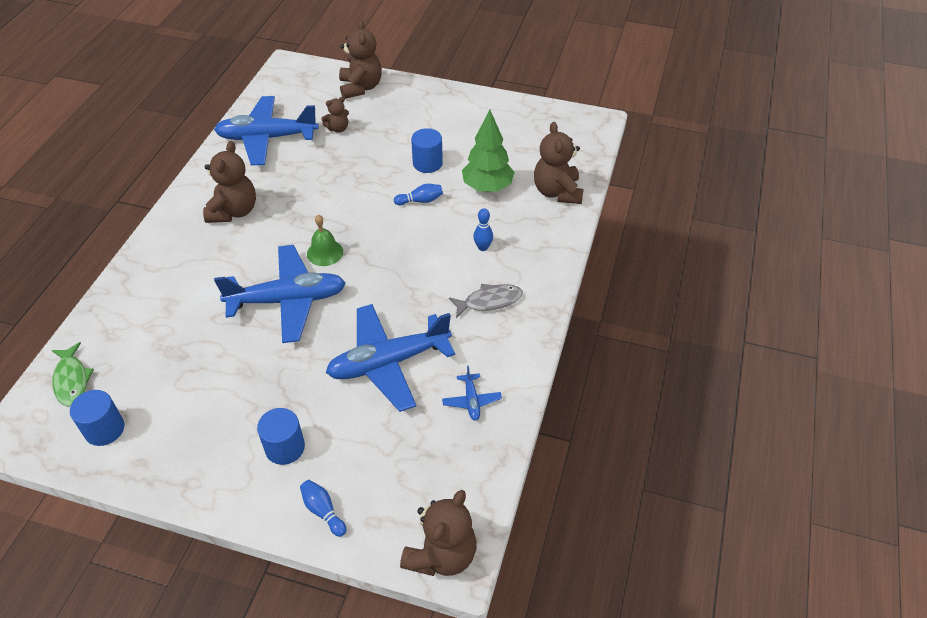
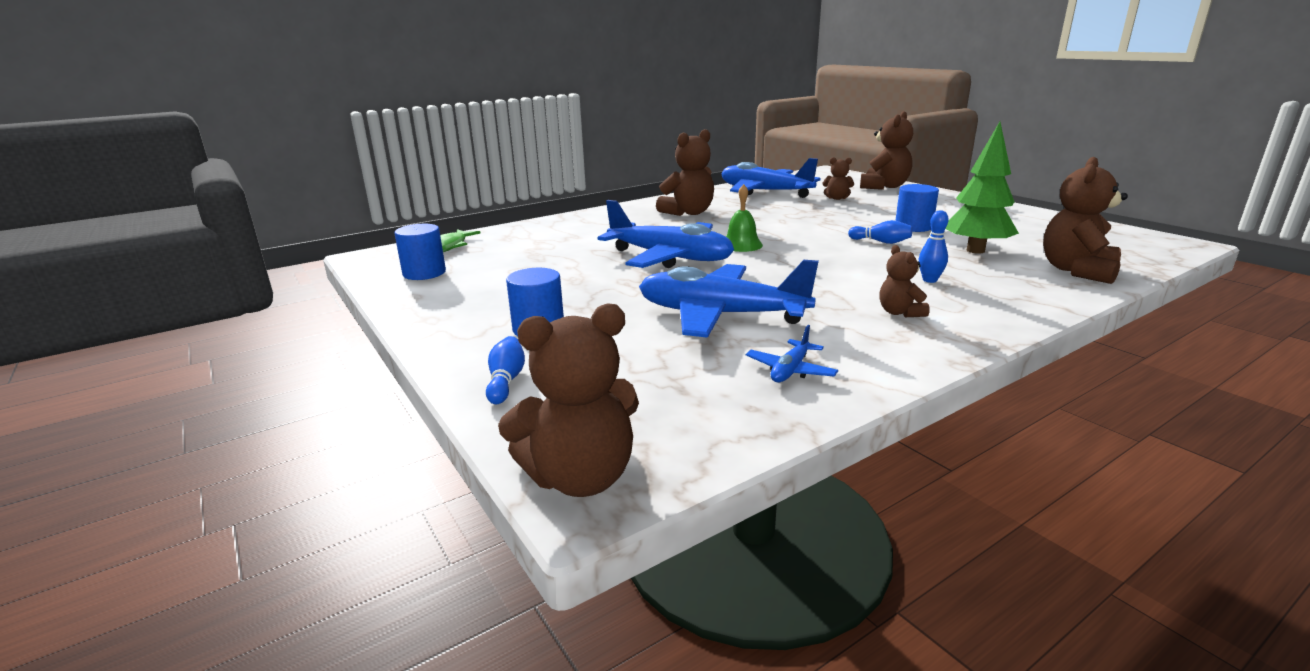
camera: 40 degrees right, 25 degrees down
(489, 301) = (899, 312): grey fish -> brown teddy bear

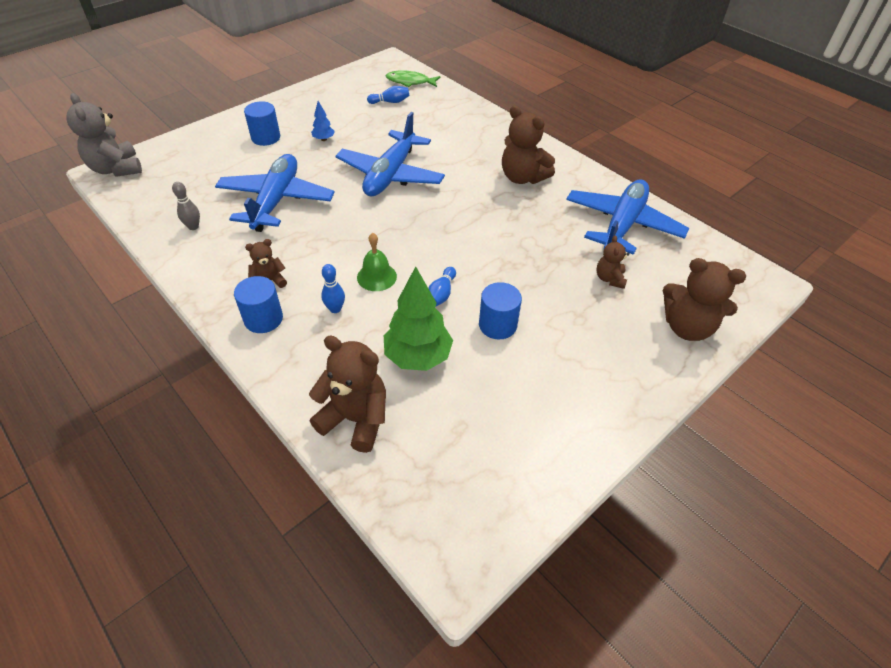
camera: 80 degrees right, 25 degrees up
(424, 273) = (359, 85): blue cylinder -> blue cylinder (263, 319)
(506, 381) = (205, 138): blue bowling pin -> blue bowling pin (390, 102)
(567, 291) = (323, 139): none -> blue tree
(580, 477) = (116, 169): brown teddy bear -> grey teddy bear
(741, 245) = (426, 209): green bell -> green bell (376, 277)
(790, 370) = (193, 227): blue plane -> grey bowling pin

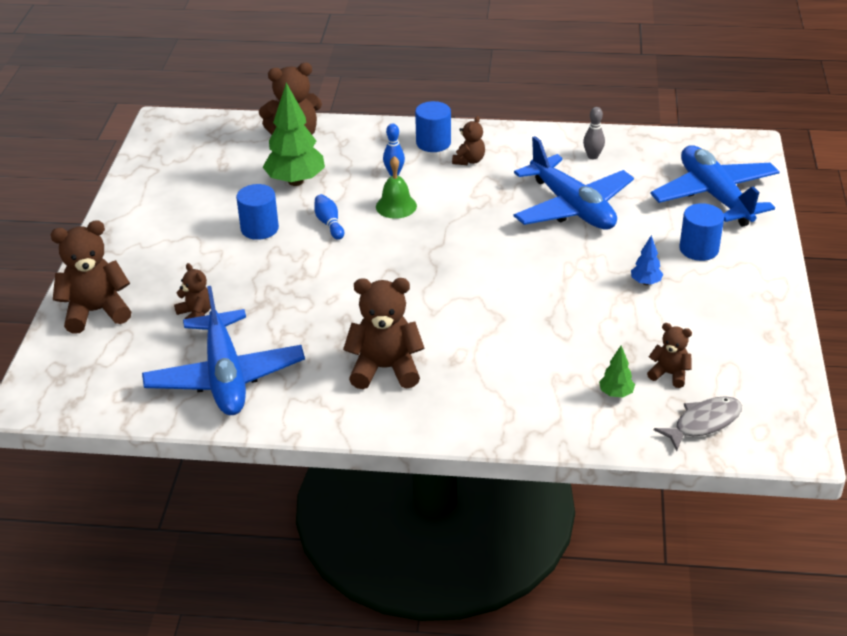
camera: 140 degrees right, 10 degrees down
(116, 169) = (745, 152): grey teddy bear -> none
(390, 102) = (669, 374): blue bowling pin -> brown teddy bear
(390, 175) = (519, 288): blue plane -> blue plane (715, 196)
(410, 82) = (703, 423): green fish -> grey fish
(426, 108) = (616, 393): none -> green tree

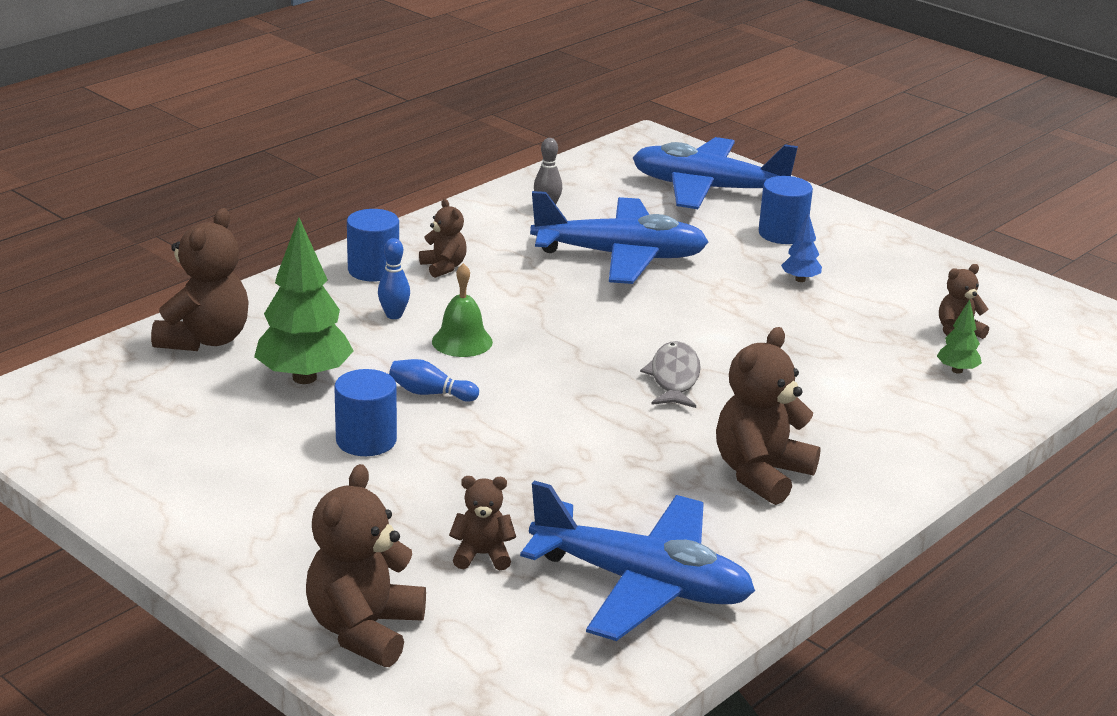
camera: 55 degrees left, 10 degrees down
(703, 423) = (1048, 350): grey fish -> grey fish (674, 378)

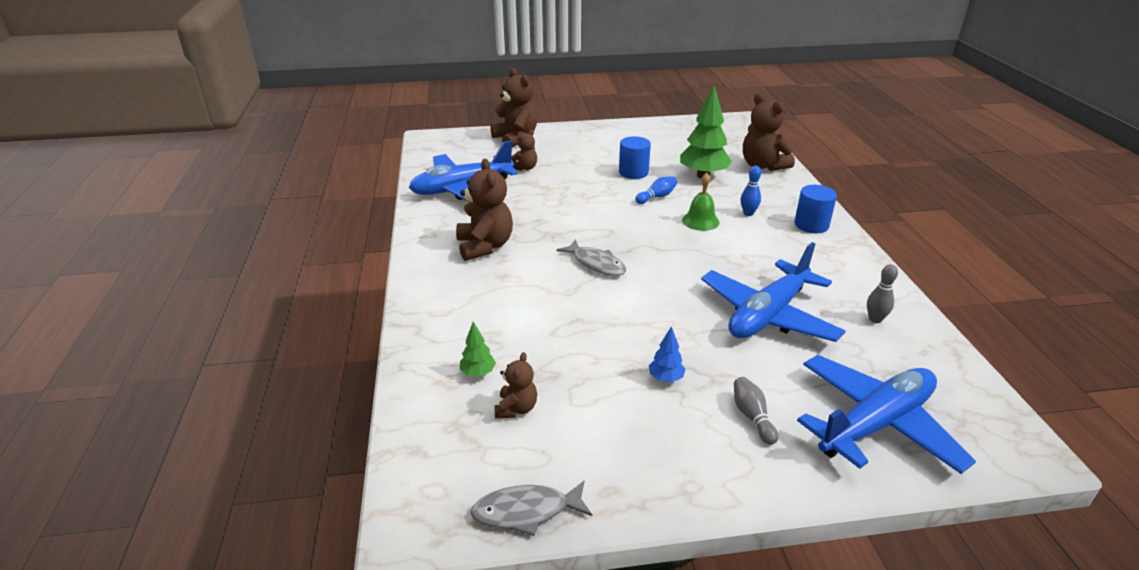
camera: 130 degrees right, 5 degrees up
(443, 267) = (799, 246): brown teddy bear -> none
(782, 234) = (752, 416): blue cylinder -> grey bowling pin
(1031, 289) = (526, 511): none -> grey fish

